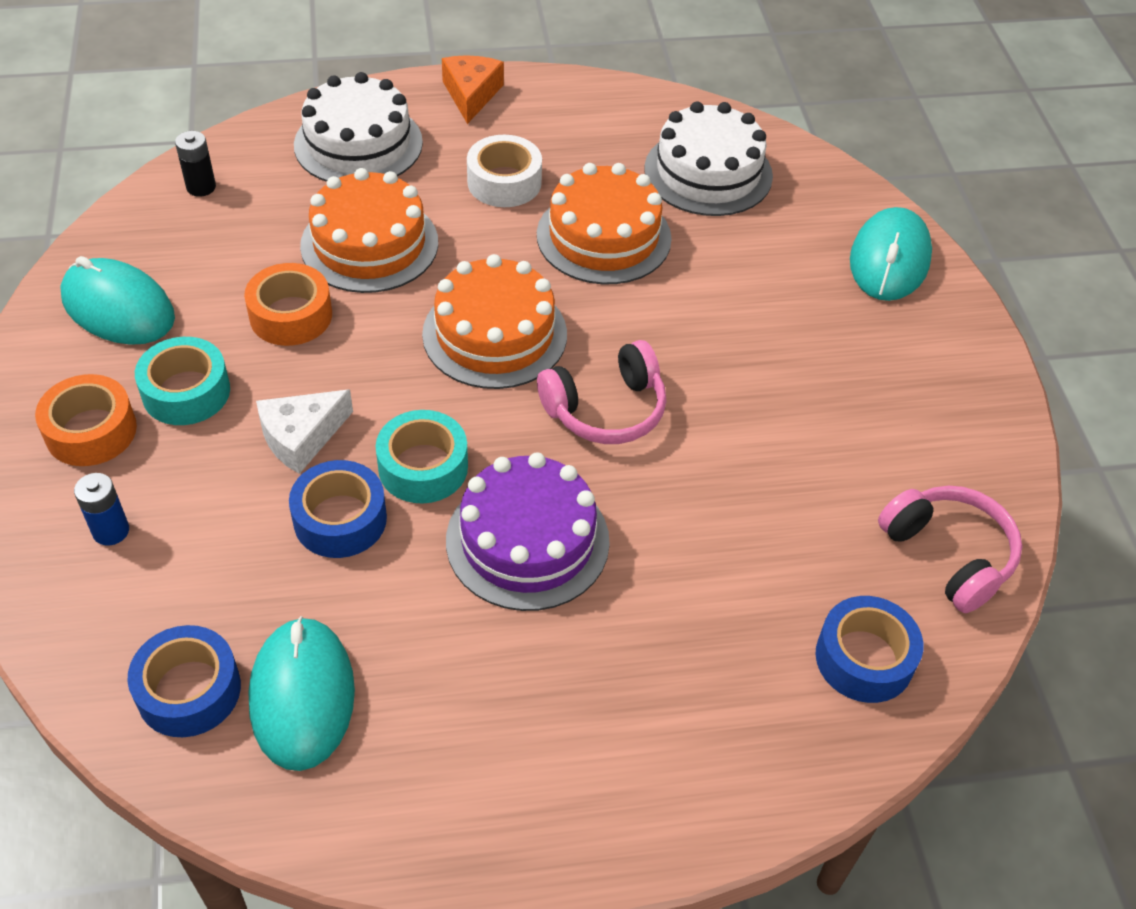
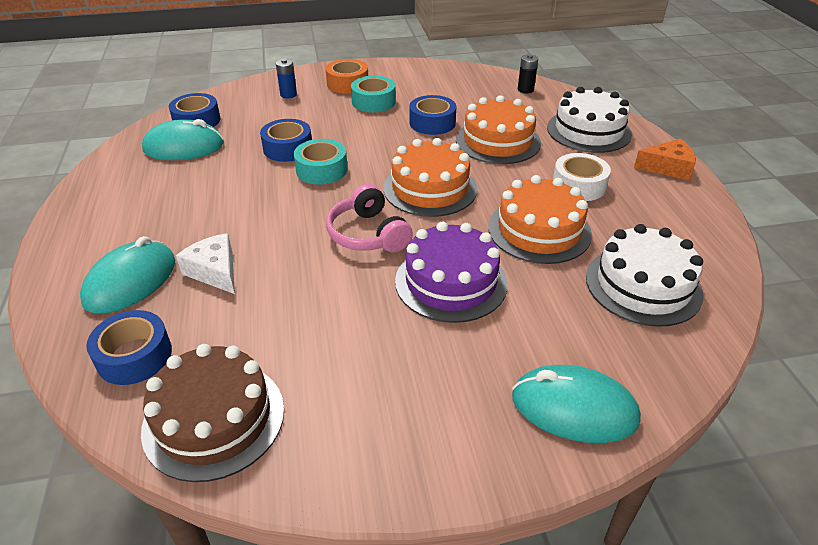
camera: 90 degrees right, 10 degrees down
(118, 308) = (428, 80): turquoise mouse -> turquoise mouse (131, 281)
(291, 315) = (432, 123): orange tape -> blue tape
(301, 437) = (344, 133): white cheese -> white cheese (215, 271)
(527, 540) = (264, 207): purple cake -> purple cake (451, 282)
(948, 555) = (214, 419): pink headphones -> brown cake

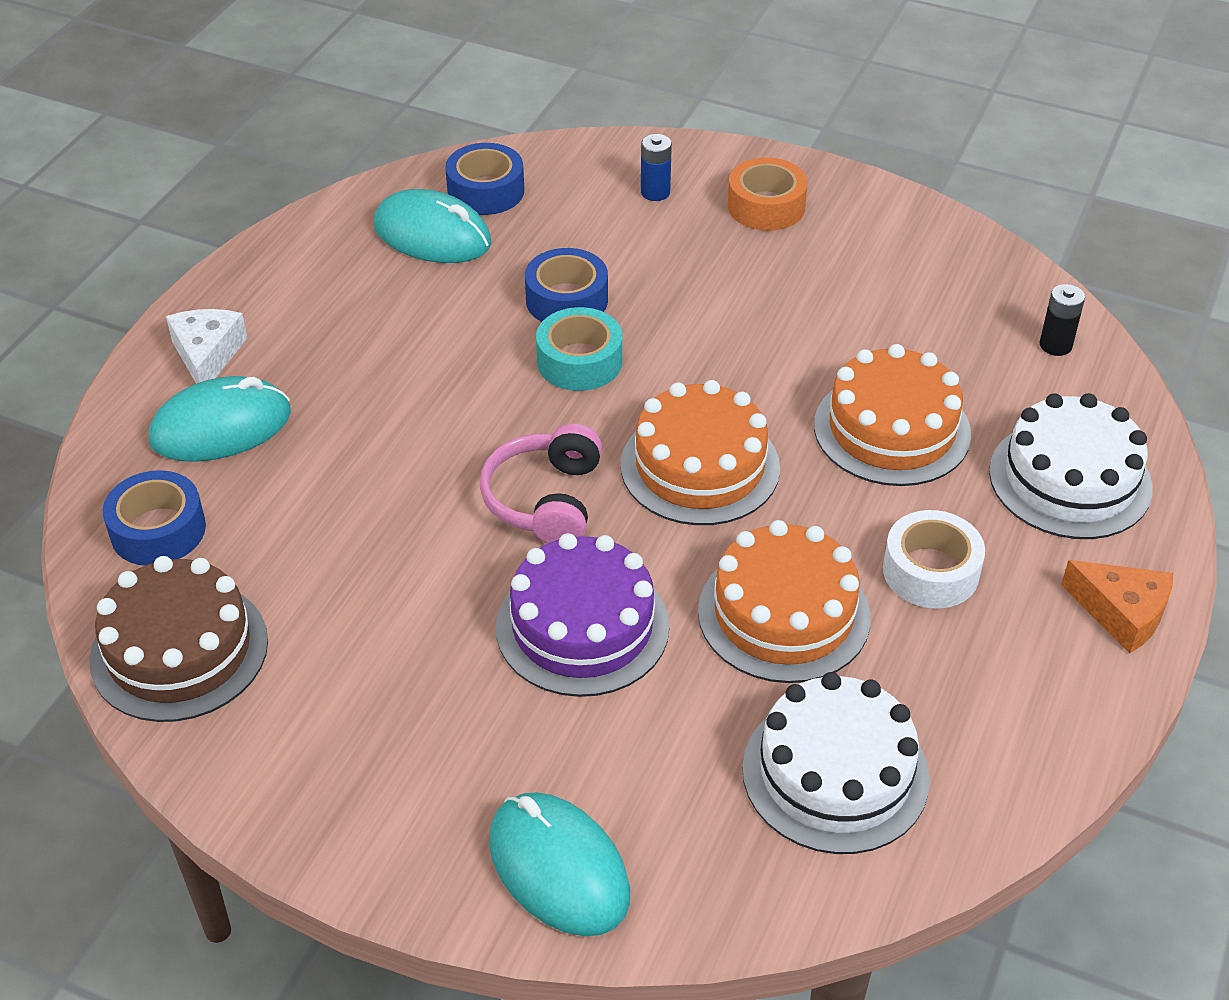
camera: 35 degrees right, 5 degrees up
(215, 271) = (320, 461): white cheese -> white cheese (207, 355)
(373, 102) = (772, 262): turquoise tape -> none
(432, 123) = (823, 346): blue tape -> none

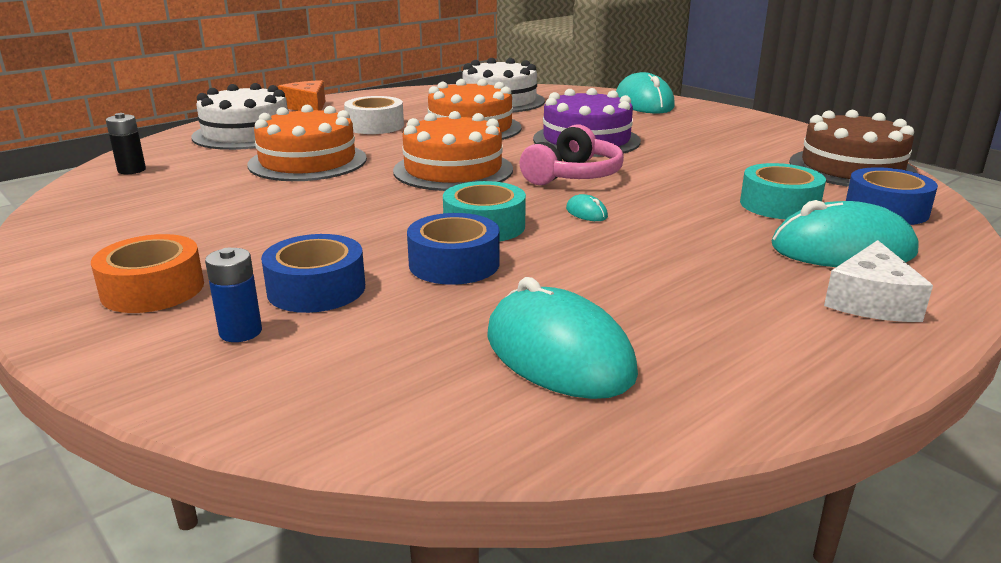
camera: 155 degrees left, 20 degrees down
(282, 503) = (779, 205): none -> turquoise tape
(486, 191) = (447, 391): blue tape -> blue tape (316, 289)
(491, 417) = (586, 213): none -> turquoise mouse

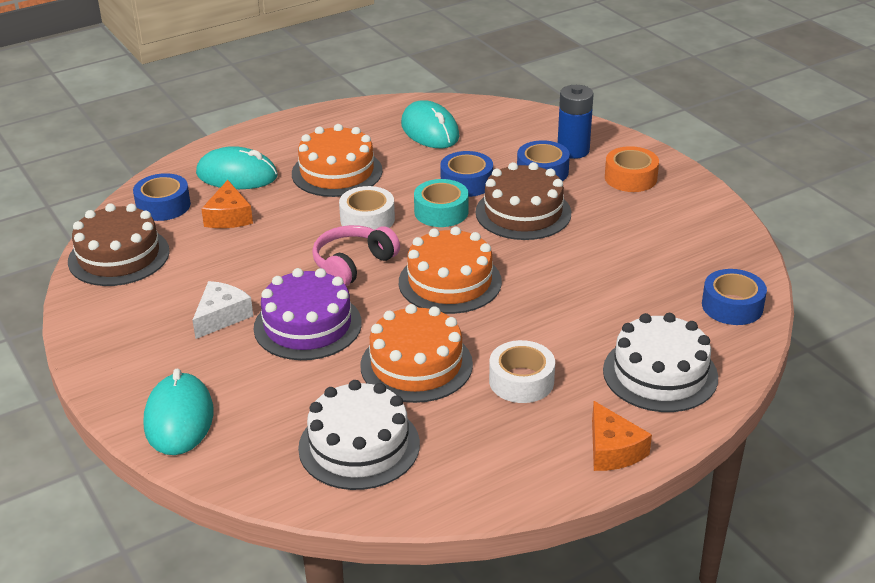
camera: 170 degrees left, 10 degrees up
(131, 170) = (732, 306): black battery -> blue tape
(240, 332) = (573, 150): blue battery -> blue battery, size x1.66
(308, 161) = (579, 307): orange cake -> orange cake (337, 172)
(360, 232) = (523, 213): none -> brown cake
(586, 213) = (367, 219): turquoise mouse -> white tape
(779, 205) = (228, 216): turquoise tape -> orange cheese
(871, 301) = (264, 144): white cheese -> white cheese (221, 316)

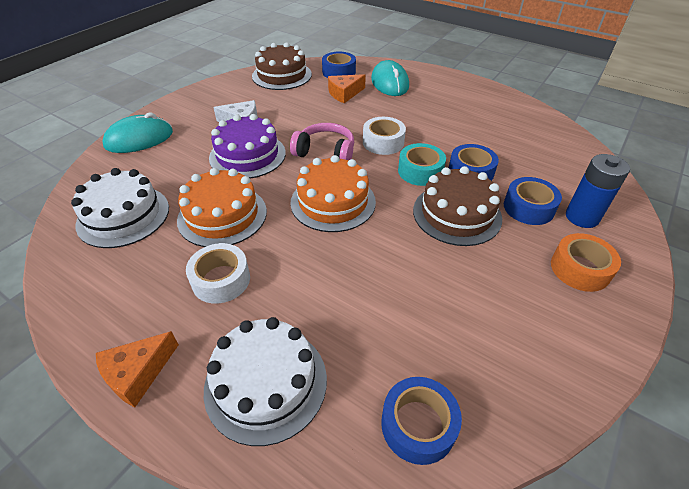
camera: 65 degrees right, 10 degrees up
(337, 172) = (427, 114): orange cake -> none
(430, 130) = (521, 135): turquoise mouse -> none

